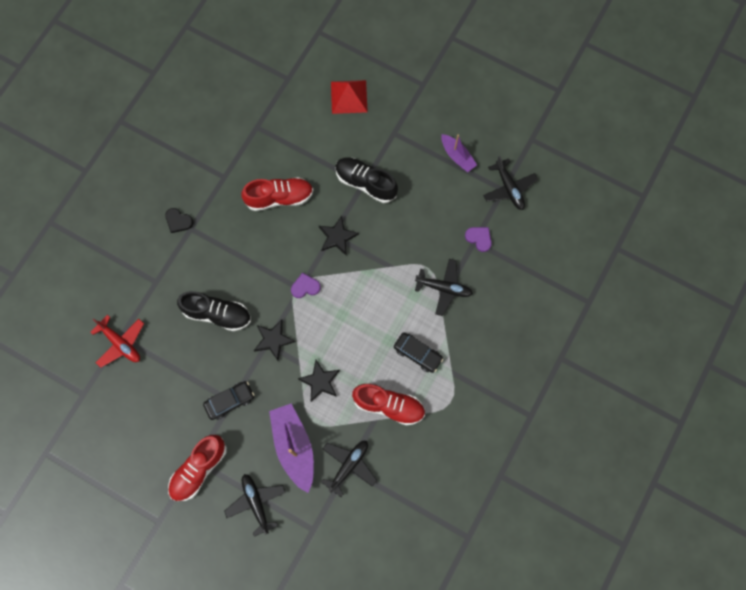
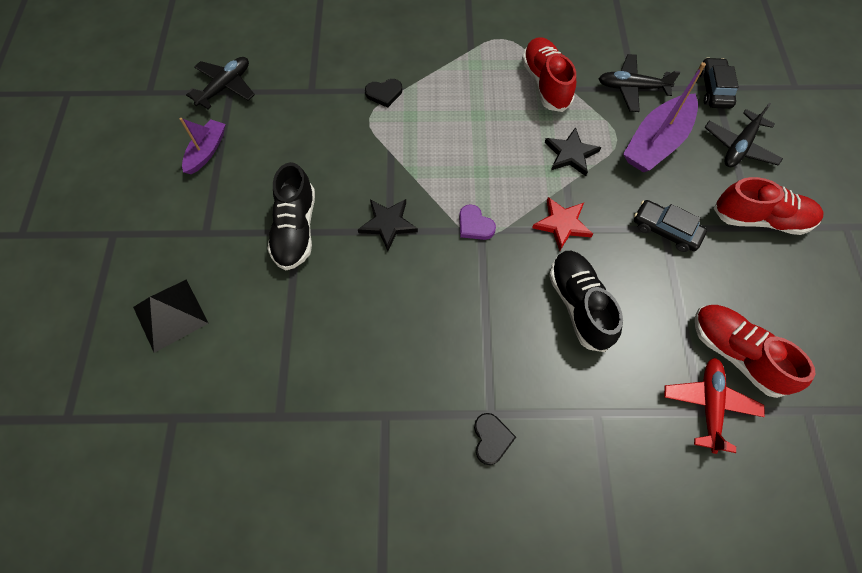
camera: 120 degrees left, 10 degrees down
(273, 340) = (562, 224): black star -> red star
(279, 198) = (374, 320): red shoe -> red shoe (736, 354)
(349, 96) = (170, 315): red pyramid -> black pyramid
(417, 354) = (473, 84): black car -> black car (714, 89)
(444, 288) = (384, 94): black plane -> black heart
(479, 238) = (305, 88): purple heart -> none

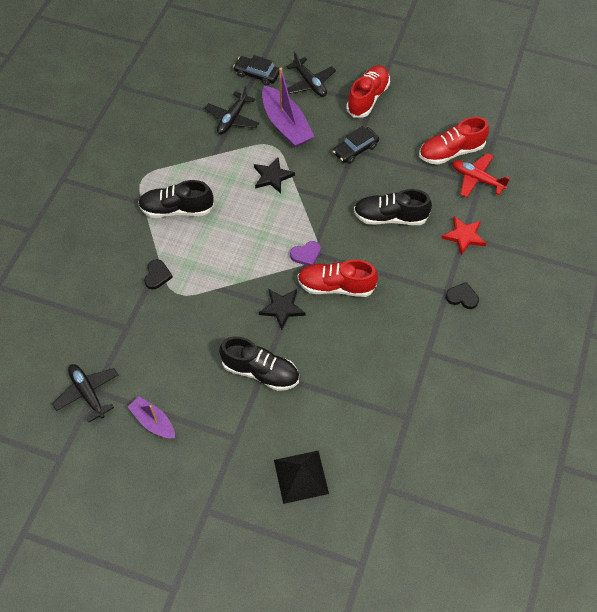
camera: 70 degrees left, 5 degrees down
(477, 81) = (177, 209): none -> black shoe
(545, 84) = (202, 167): red shoe -> red shoe (336, 286)
(562, 224) = (327, 203): red star -> red star (464, 236)

